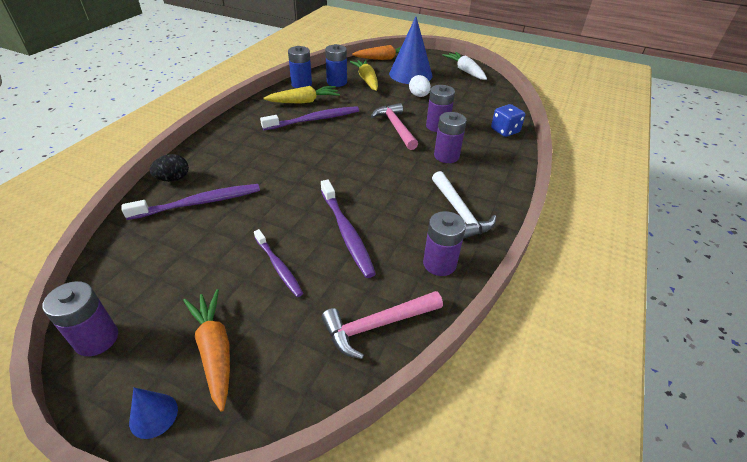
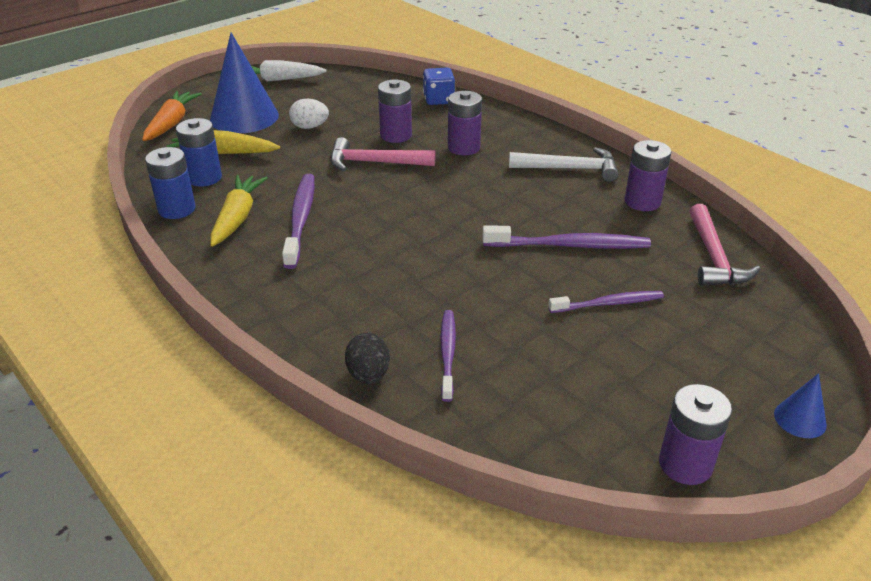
camera: 65 degrees left, 5 degrees down
(200, 203) = (447, 353): purple toothbrush -> purple toothbrush, size x0.65
(215, 350) = (723, 367): orange carrot -> none

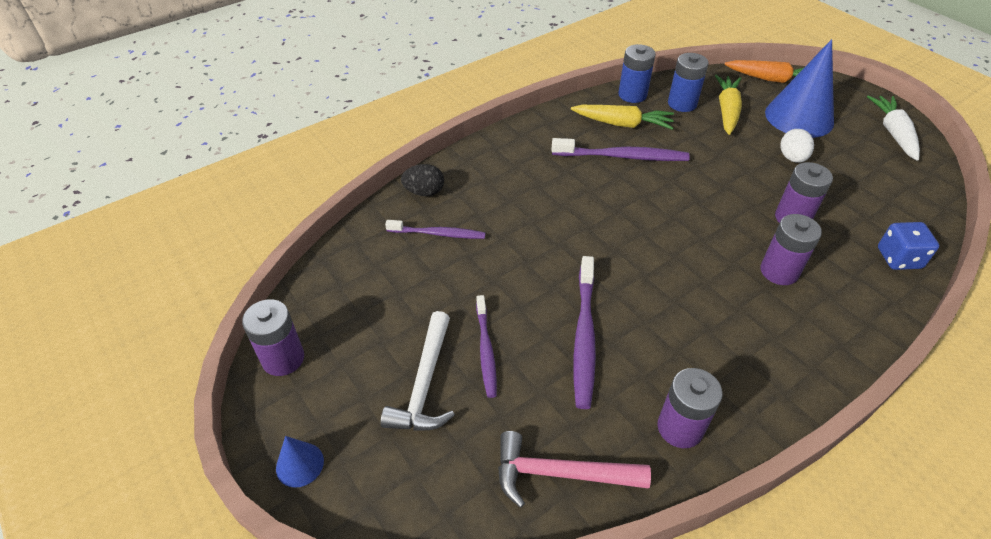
camera: 95 degrees right, 10 degrees up
(375, 163) = (729, 201): pink hammer -> none
(569, 169) = (749, 365): white hammer -> white hammer (425, 383)

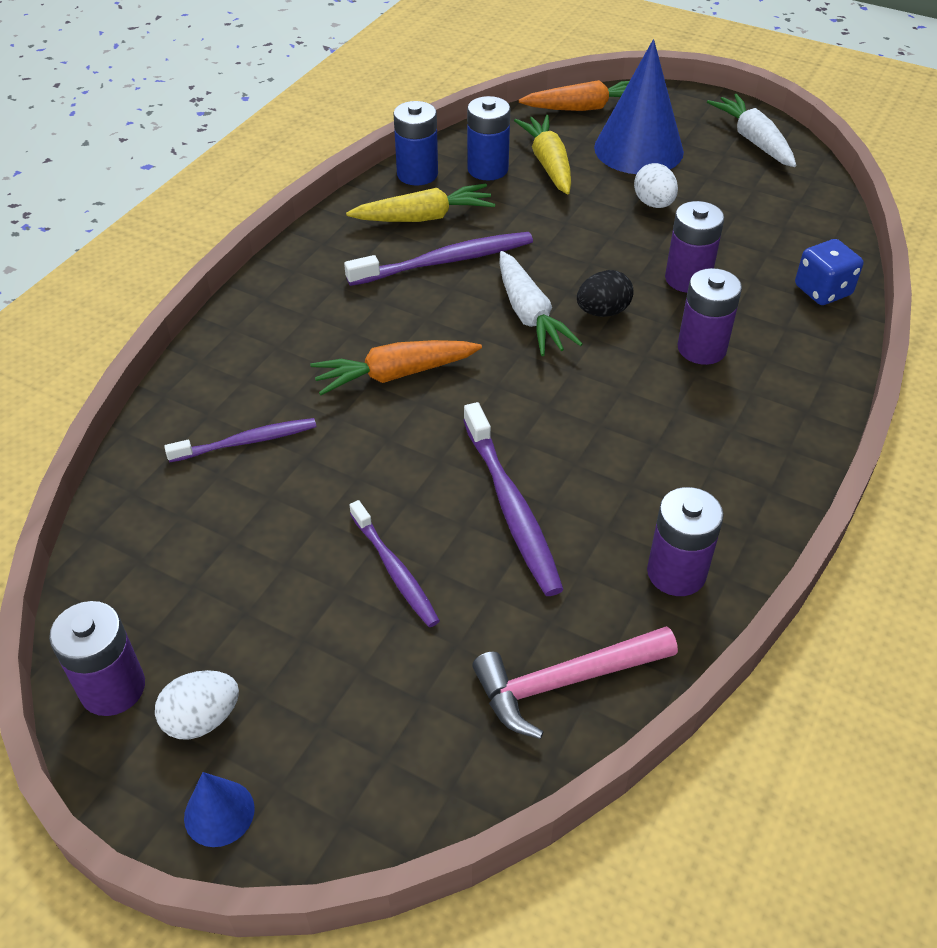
camera: 25 degrees left, 0 degrees up
(321, 399) = (202, 719): none -> white egg
(424, 192) = (195, 391): black egg -> black egg (602, 312)
(425, 383) = (336, 643): white hammer -> none
(552, 221) = (395, 374): none -> orange carrot
(662, 209) = (529, 314): none -> white carrot

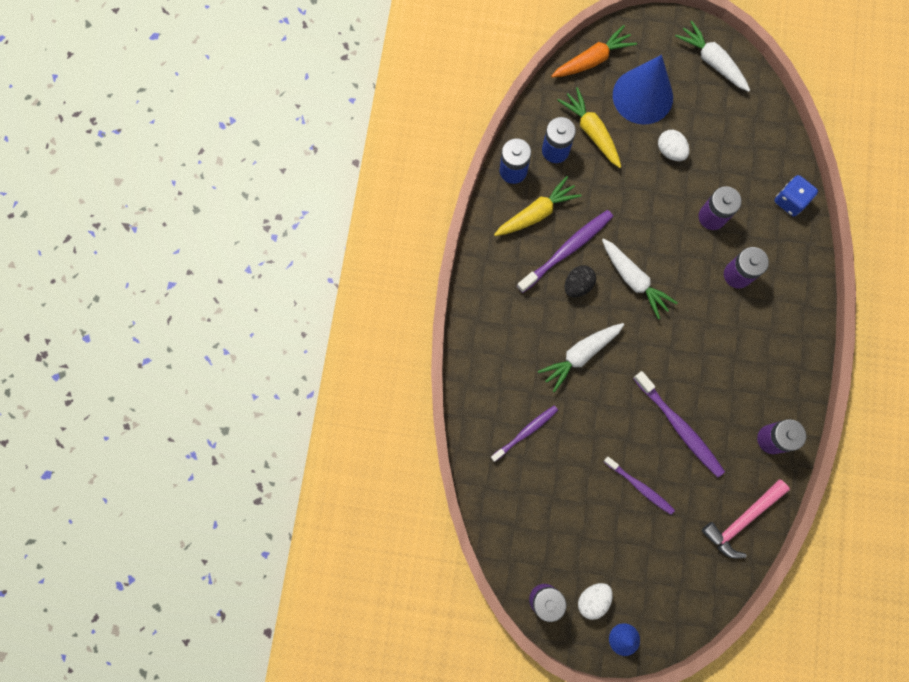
camera: 20 degrees left, 30 degrees up
(395, 374) = (580, 355): orange carrot -> white carrot
(602, 312) = (673, 263): black egg -> black egg (578, 285)

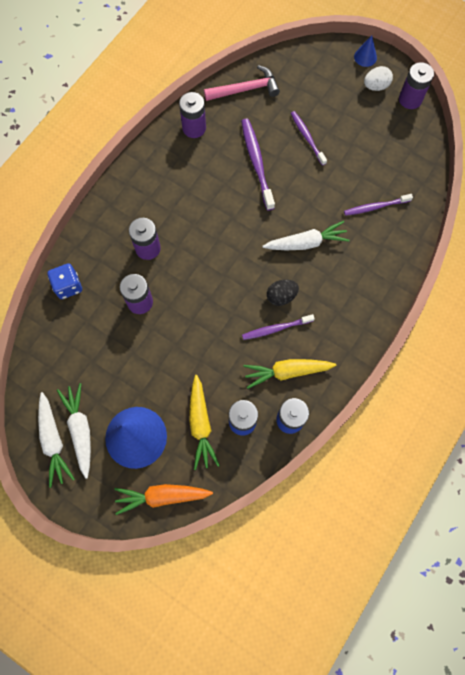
camera: 155 degrees left, 5 degrees down
(567, 250) = (275, 329): purple toothbrush -> purple toothbrush, size x0.65
(633, 280) = (233, 280): white carrot -> white carrot (80, 430)
(670, 151) = (141, 374): white egg -> none

